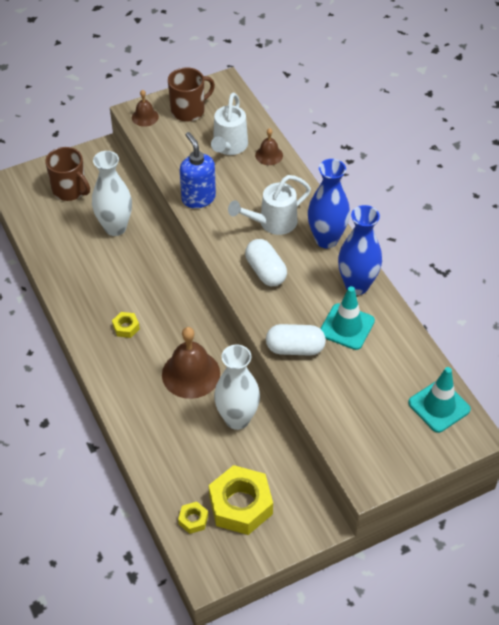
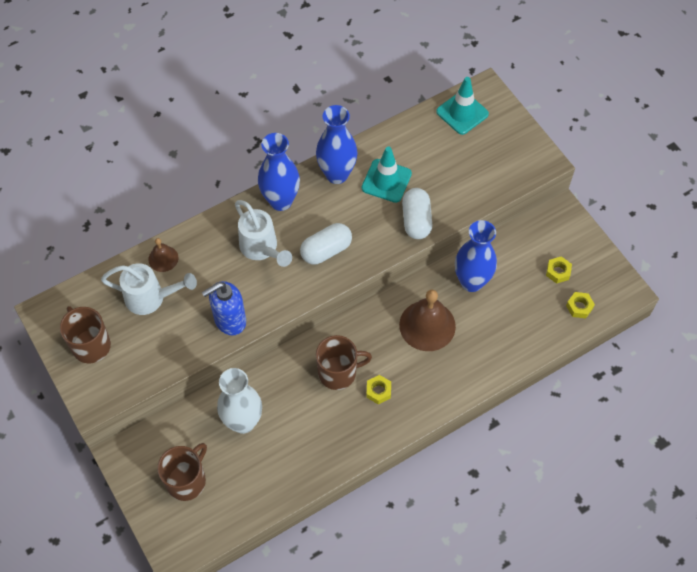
camera: 95 degrees left, 10 degrees up
(145, 117) = (100, 391): brown bell -> none
(151, 298) = (338, 372): none -> brown mug
(237, 419) = (471, 282): white vase -> blue vase
(241, 505) = (558, 272): yellow nut -> yellow nut, size x0.46

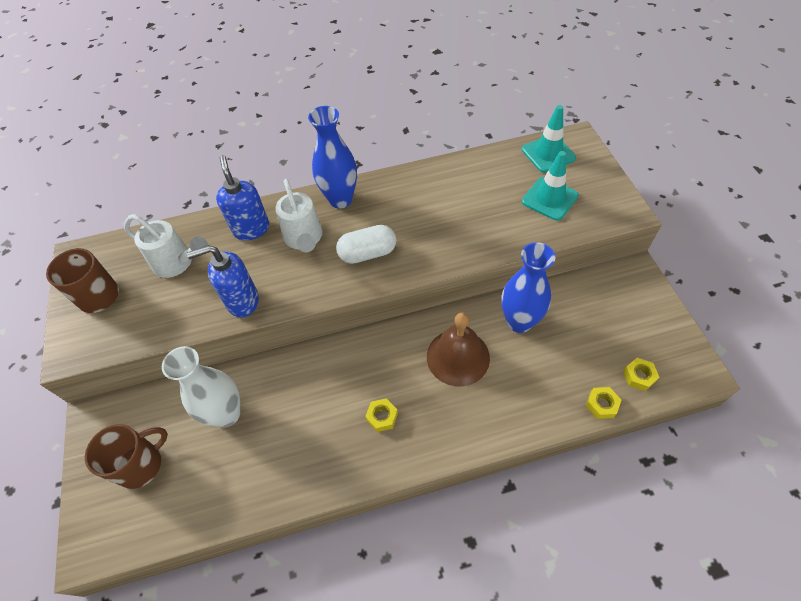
camera: 20 degrees right, 5 degrees down
(163, 258) = (207, 229): brown bell -> none
(206, 249) = (251, 229): none -> blue soap dispenser
(337, 174) = (404, 186): blue vase -> none
(338, 372) = (346, 385): brown mug -> none
(386, 181) = (452, 200): turquoise traffic cone -> turquoise traffic cone (549, 199)
(416, 220) = (472, 243): white capsule -> none
(558, 272) = (620, 332): yellow nut -> yellow nut (601, 405)

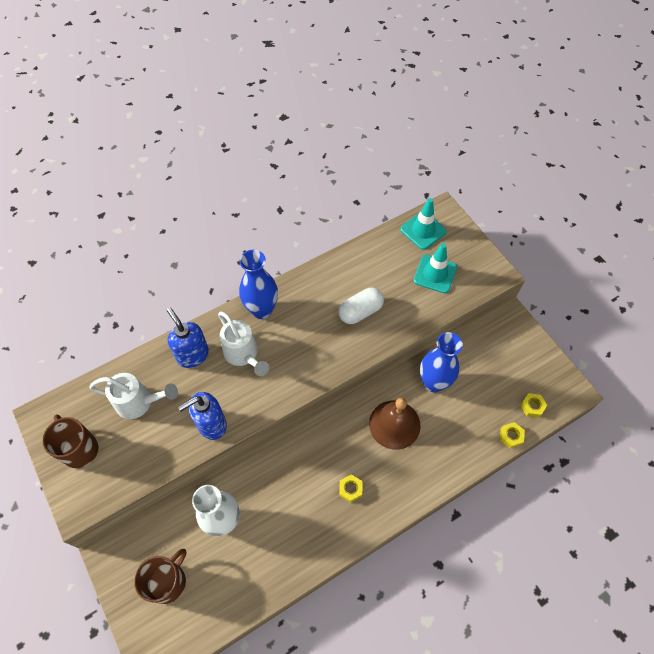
camera: 20 degrees left, 5 degrees up
(367, 253) = (302, 356): white capsule -> white capsule (360, 311)

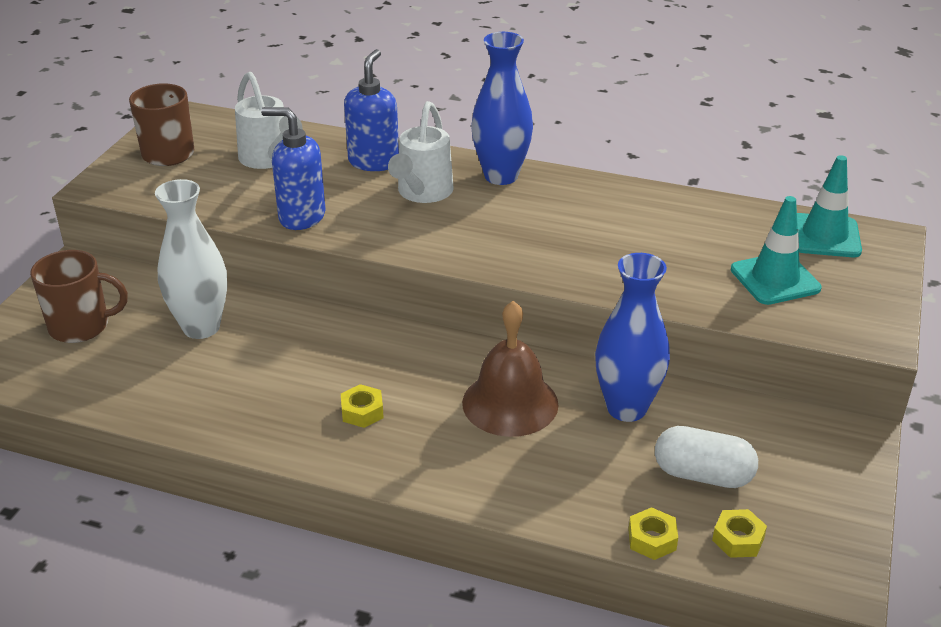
camera: 50 degrees right, 25 degrees down
(360, 311) = (614, 246): white capsule -> white capsule (702, 475)

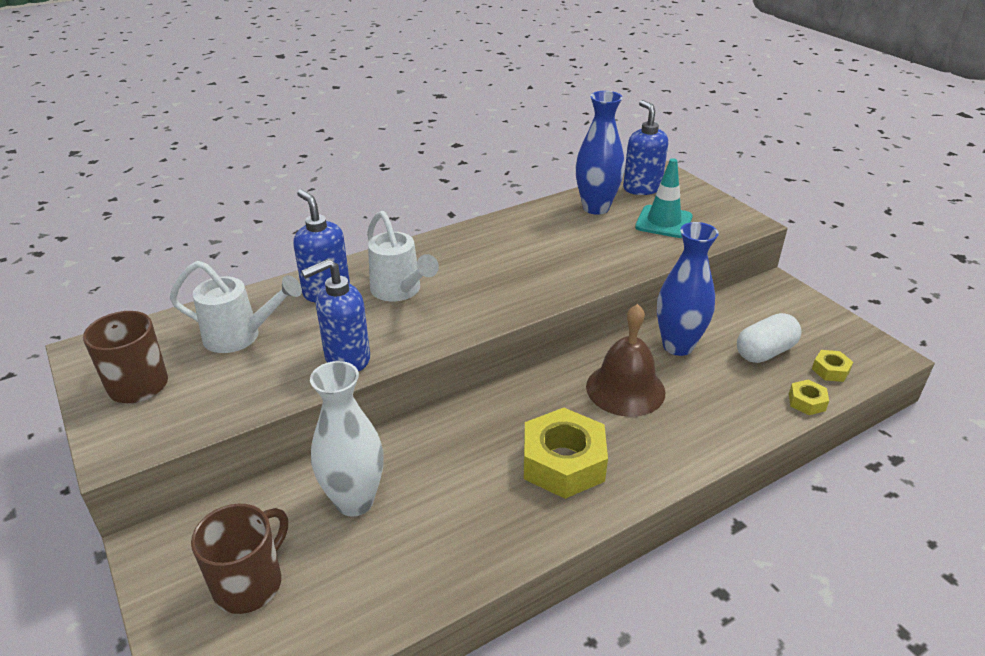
camera: 50 degrees left, 0 degrees up
(362, 411) = (563, 462): yellow nut -> yellow nut, size x2.18
(501, 176) = (427, 252): blue vase -> blue vase (596, 208)
(824, 236) = (641, 188): turquoise traffic cone -> blue soap dispenser

